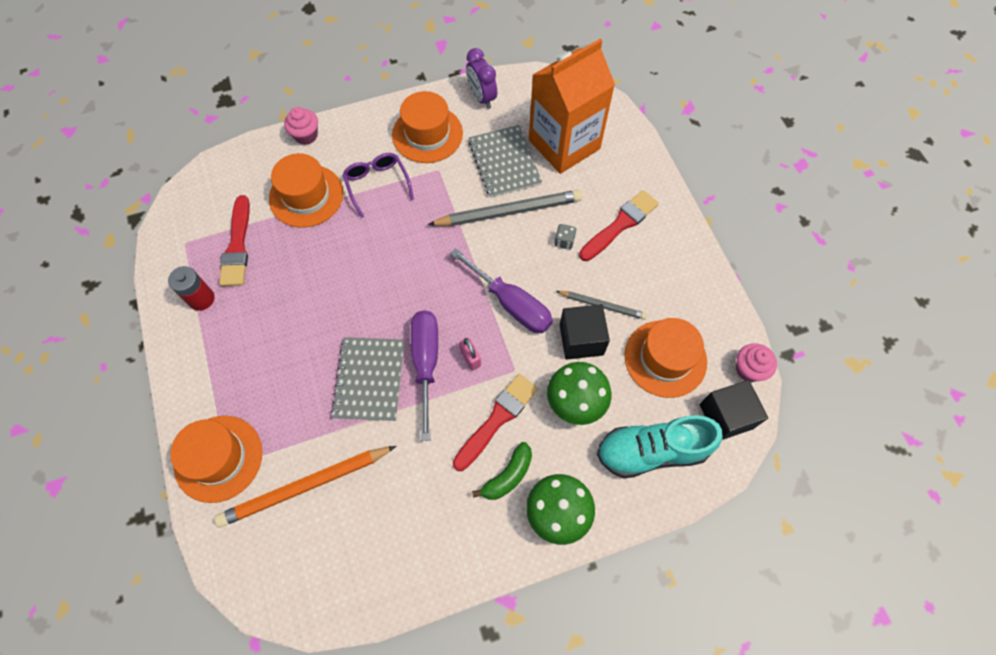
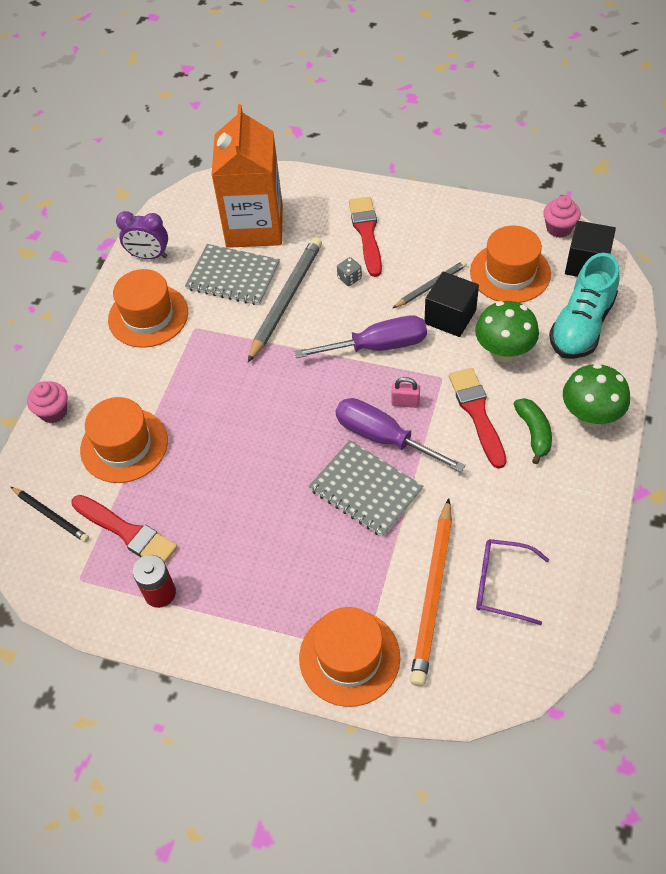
camera: 50 degrees left, 10 degrees down
(223, 192) = (51, 515): none -> black pencil
(377, 184) = (165, 382): purple glasses -> purple glasses (501, 584)

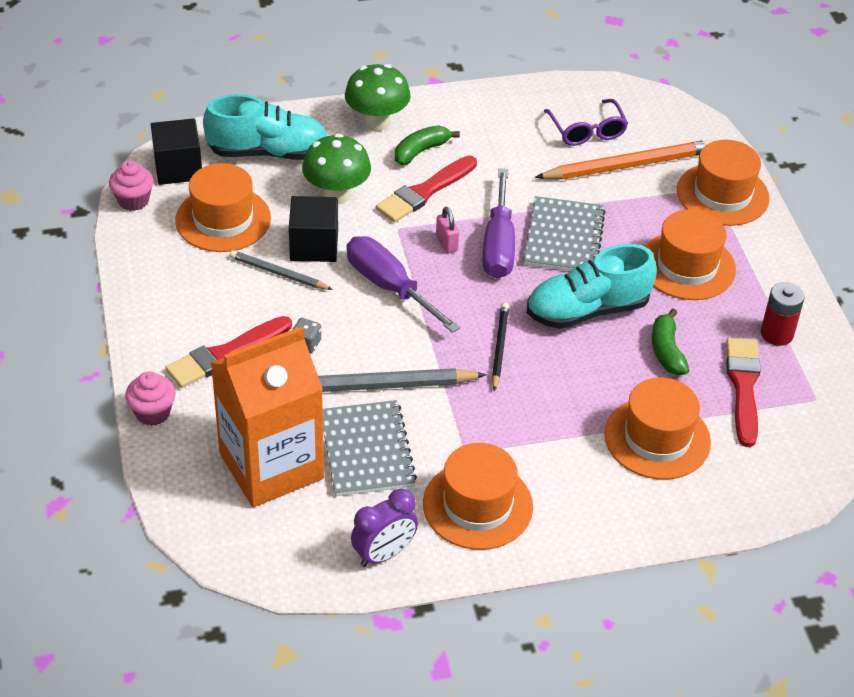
camera: 125 degrees left, 10 degrees down
(51, 515) = (778, 456): black pencil -> black pencil (499, 347)
(53, 412) = (667, 525): pink cupcake -> pink cupcake (153, 413)
(149, 256) = (384, 554): purple clock -> purple clock turned 75 degrees clockwise
(197, 498) = (667, 351): none -> green banana
(274, 465) = (587, 310): none -> turquoise shoe
(277, 568) = (687, 266): none -> orange hat

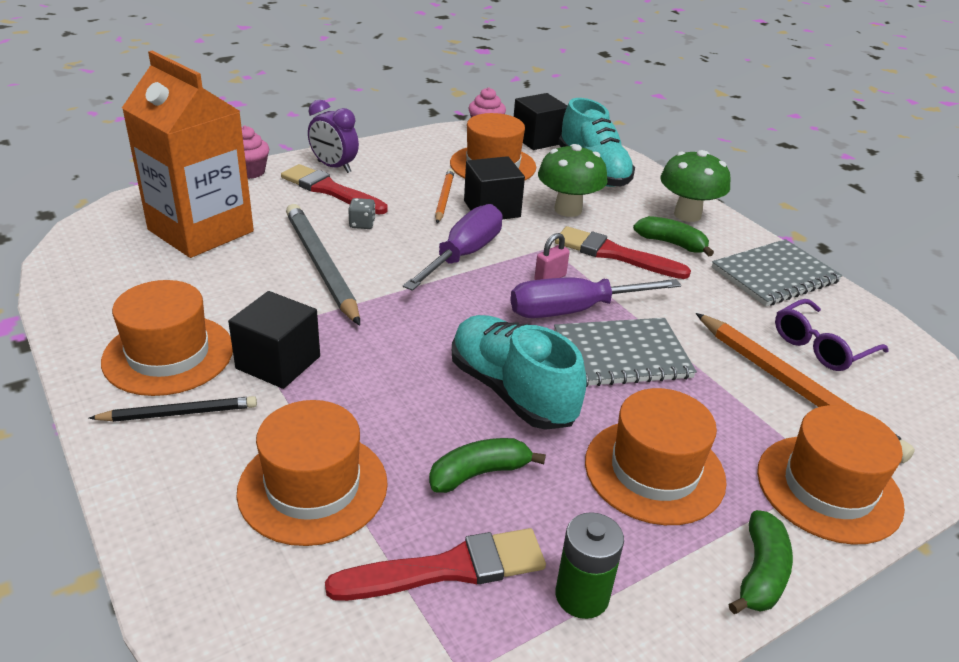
camera: 70 degrees right, 10 degrees down
(279, 273) = (444, 198): grey pencil -> orange pencil
(366, 450) = (233, 275): grey notebook -> grey notebook (774, 275)
(384, 554) = (93, 306): purple clock -> purple clock (334, 167)
(499, 347) = (414, 334): black pencil -> black pencil (179, 413)
(510, 437) = (278, 362): none -> black cube
(777, 334) = (582, 596): red battery -> green battery
(778, 253) = (760, 573): none -> green banana

